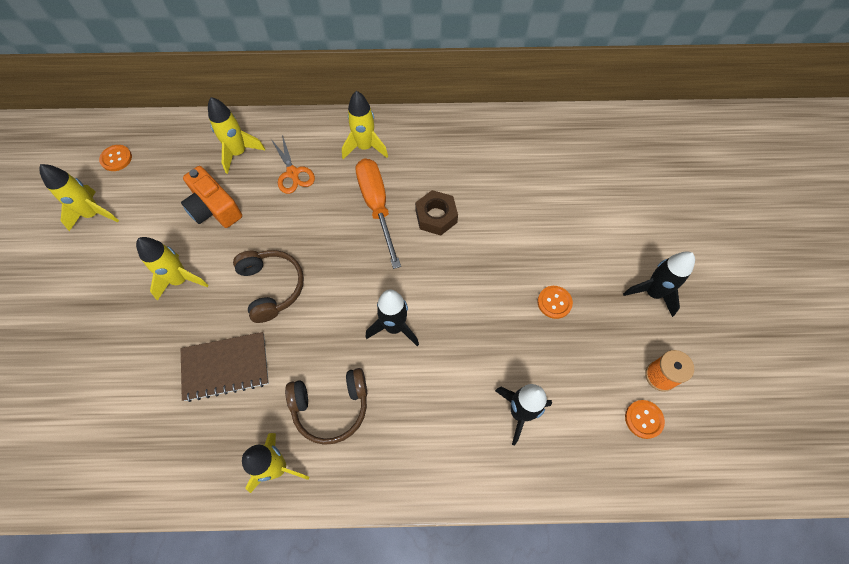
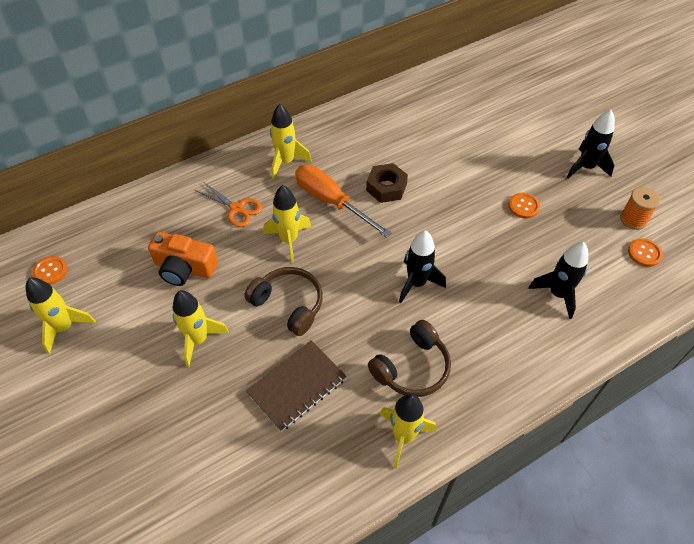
camera: 30 degrees left, 10 degrees down
(239, 153) = (173, 214): yellow rocket -> yellow rocket (289, 240)

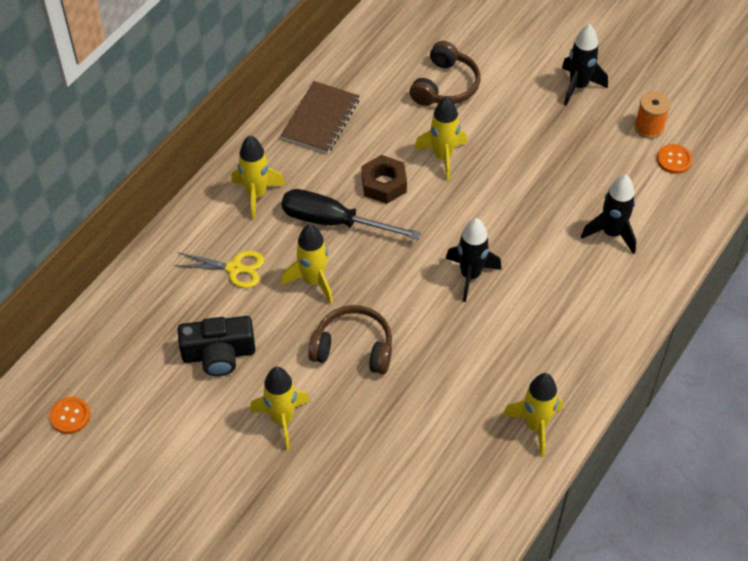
camera: 25 degrees left, 0 degrees up
(64, 327) = (130, 466): yellow rocket -> yellow rocket (443, 157)
(184, 268) = (219, 354): orange camera -> black camera
(237, 208) = (234, 268): orange scissors -> yellow scissors
(297, 386) = (409, 423): brown notebook -> brown notebook (321, 119)
(331, 202) = (334, 222): orange screwdriver -> black screwdriver
(412, 368) = (510, 360): brown headphones -> brown headphones (445, 86)
(523, 206) = (536, 153): orange button -> none

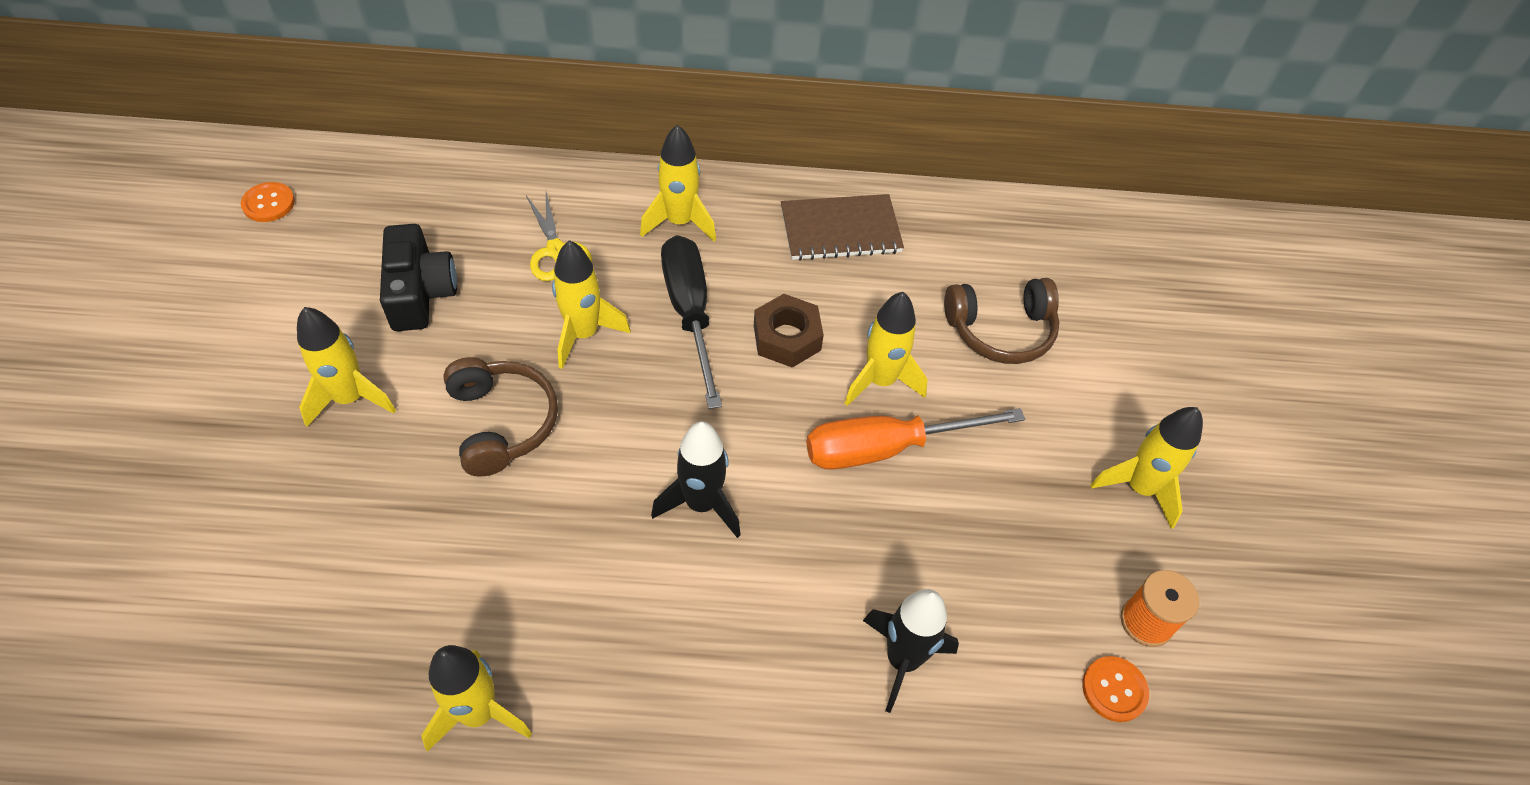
camera: 55 degrees right, 0 degrees up
(219, 354) = (420, 292): black camera -> black camera turned 150 degrees counterclockwise
(488, 177) = (886, 448): none -> orange screwdriver
(578, 86) = (1139, 488): black rocket -> yellow rocket

